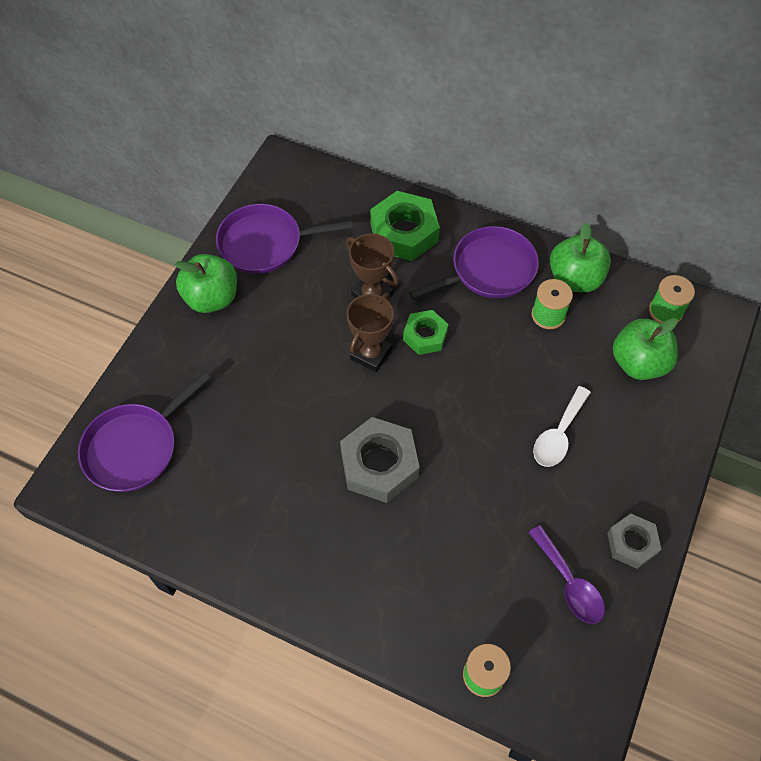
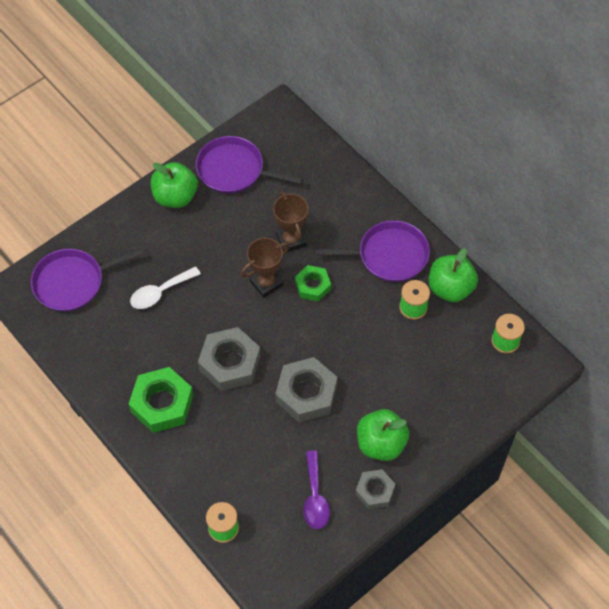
camera: 25 degrees right, 0 degrees up
(404, 232) = (341, 201): green nut -> green nut (162, 404)
(488, 462) = (306, 394): none -> grey nut
(558, 434) = (368, 396): white spoon -> white spoon (160, 292)
(638, 363) = (459, 370): green apple -> green apple (381, 444)

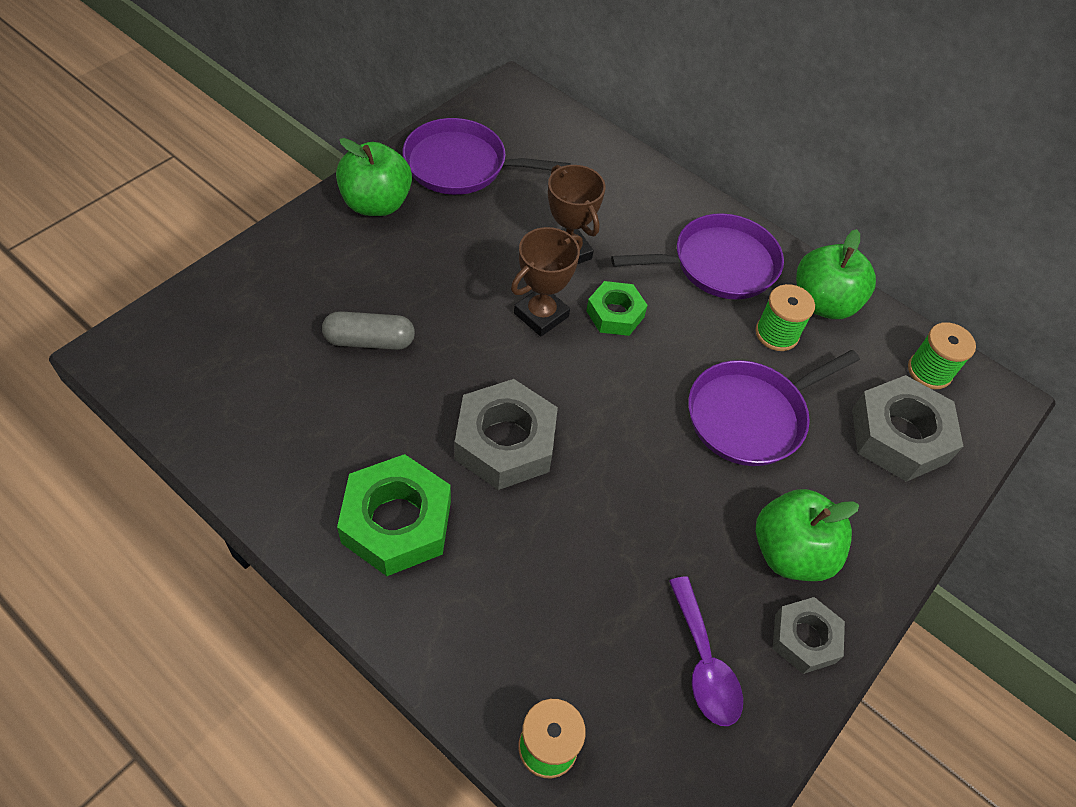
camera: 15 degrees left, 5 degrees down
(72, 282) = (217, 336): purple pan -> purple pan (750, 416)
(160, 292) = (369, 340): white spoon -> grey capsule
(306, 394) = (644, 480): grey nut -> grey nut (899, 436)

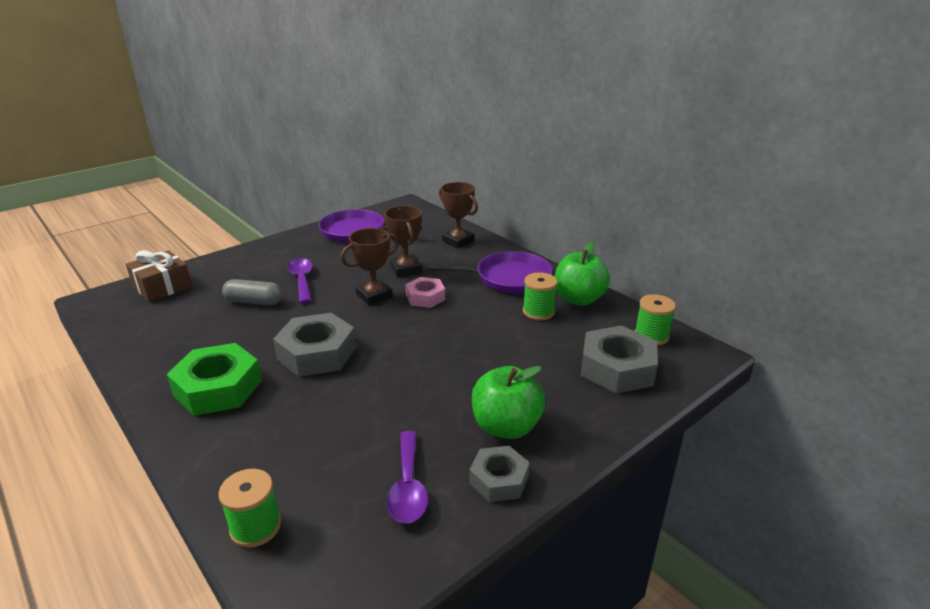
camera: 15 degrees right, 25 degrees down
(211, 316) = (162, 287): none -> brown gift
(376, 204) = (294, 245): green apple -> none
(421, 287) = (302, 280): none -> purple spoon
(615, 314) = (425, 297): green nut -> pink nut
(622, 181) = (458, 241): none -> brown trophy
(750, 416) = (503, 351): purple pan -> none

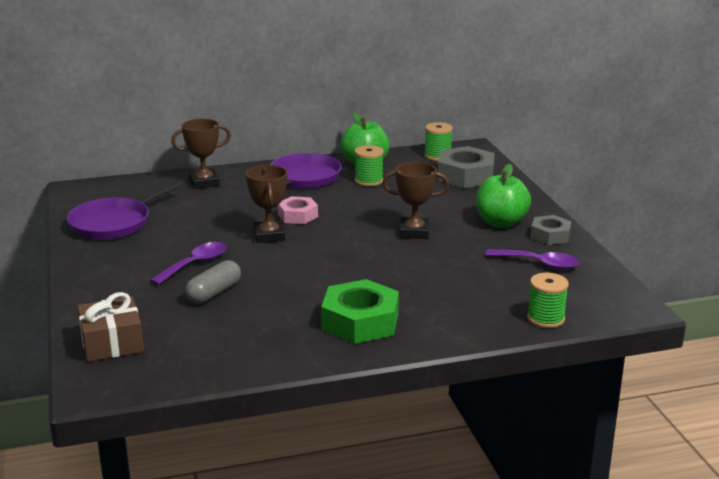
camera: 65 degrees left, 5 degrees down
(302, 280) = (195, 264): purple spoon -> purple spoon turned 120 degrees clockwise
(317, 353) = (345, 273): grey nut -> none
(406, 269) = (233, 214): brown trophy -> brown trophy (414, 232)

